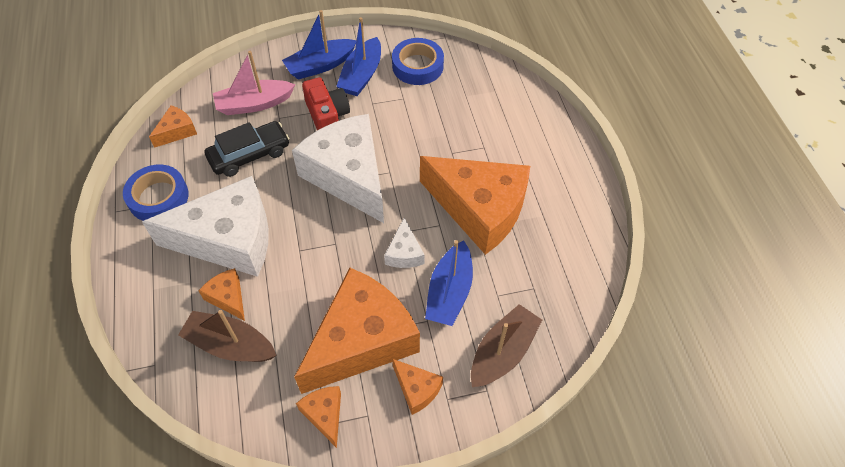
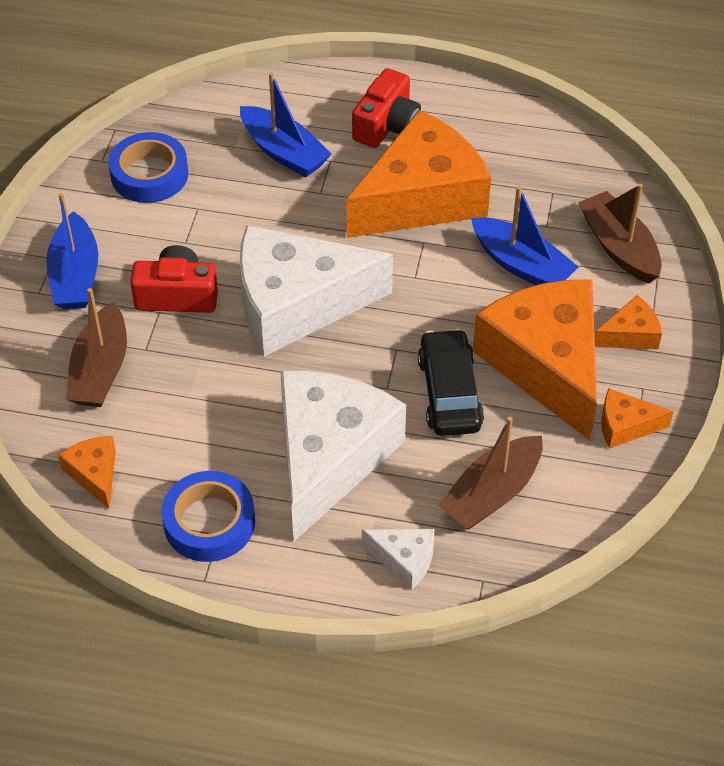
camera: 65 degrees left, 5 degrees down
(228, 298) = (421, 480): orange cheese -> none
(249, 155) = (194, 399): black car -> black car (449, 392)
(254, 104) = (101, 369): pink boat -> brown boat
(362, 75) = (126, 237): blue boat -> blue boat (283, 152)
(404, 253) = (446, 287): white cheese -> white cheese (404, 559)
(535, 165) = (387, 125): none -> red camera

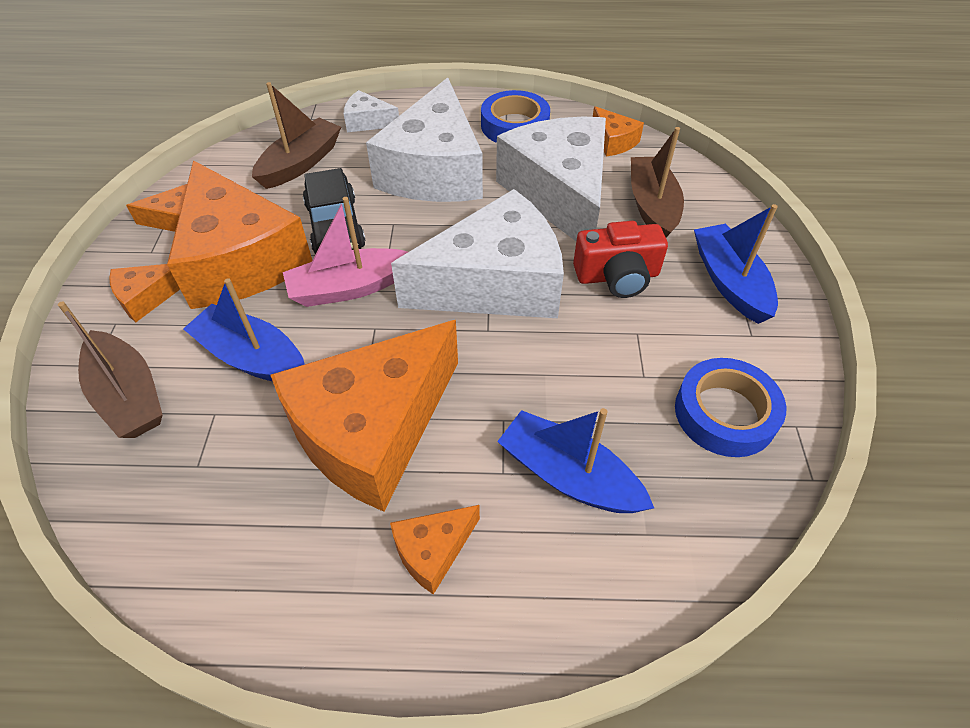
camera: 170 degrees right, 0 degrees up
(194, 401) = (559, 194): none -> white cheese
(387, 125) = (433, 551): red camera -> orange cheese
(436, 318) = (350, 288): none -> pink boat

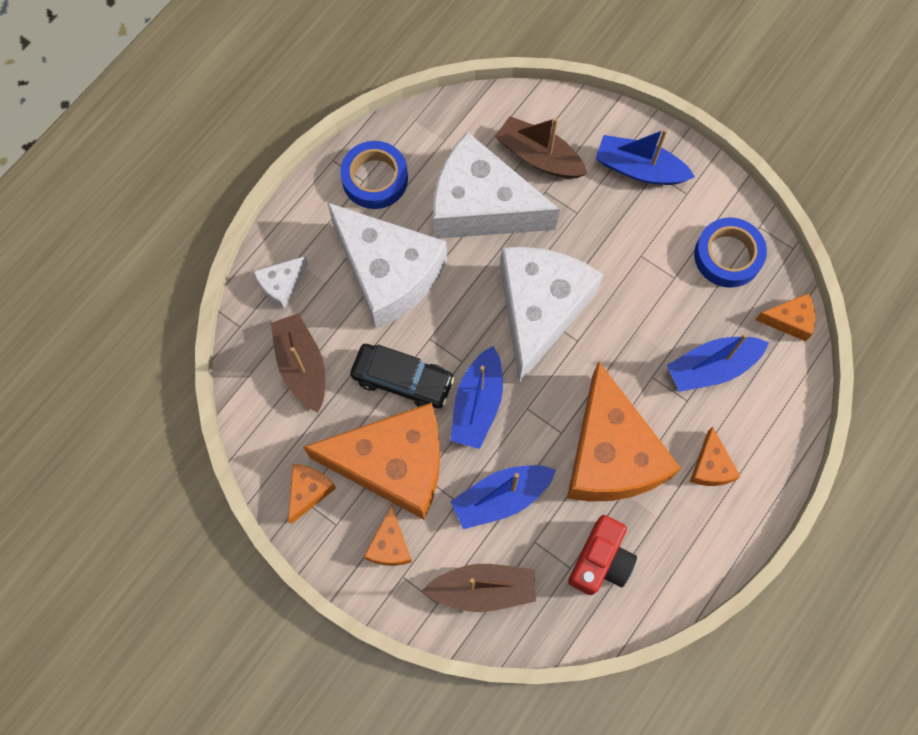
camera: 55 degrees left, 20 degrees up
(350, 288) = (477, 404): pink boat -> blue boat
(613, 141) = (449, 124): orange cheese -> orange cheese (789, 320)
(617, 276) = (587, 230): red camera -> red camera (600, 560)

